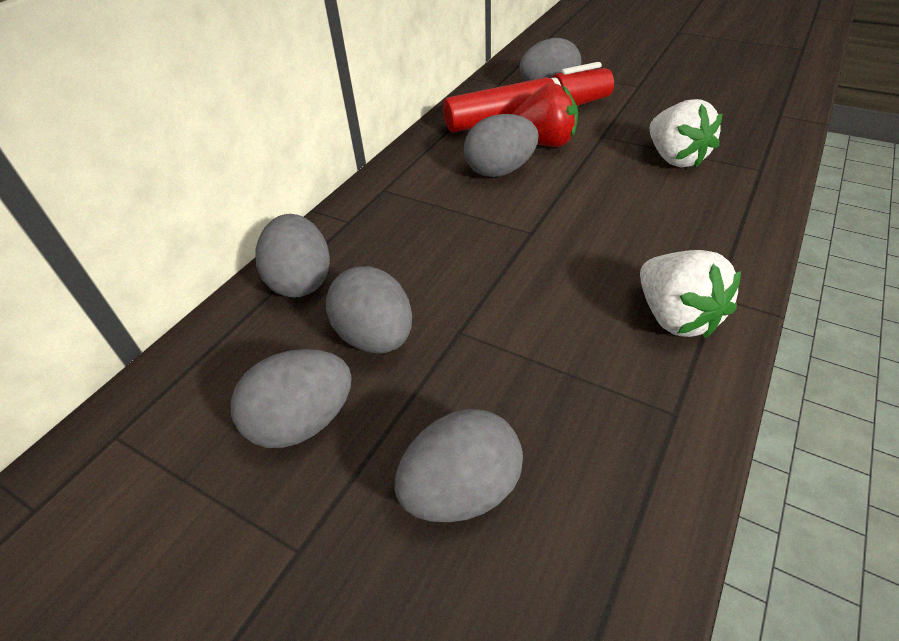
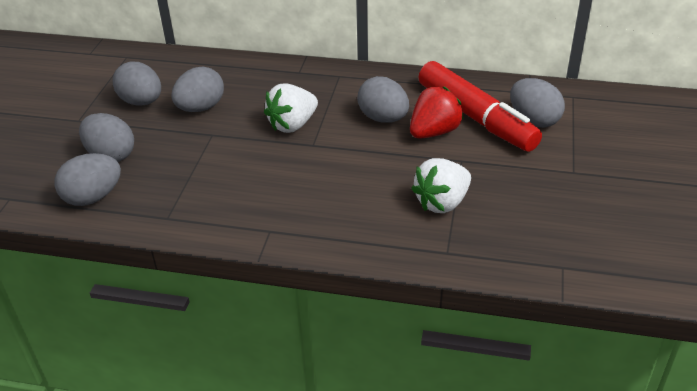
camera: 70 degrees right, 5 degrees down
(301, 281) = (238, 72): grey egg -> grey egg (93, 197)
(544, 143) = (434, 132): red strawberry -> red strawberry turned 120 degrees counterclockwise
(675, 317) = (244, 213): white strawberry -> white strawberry (292, 125)

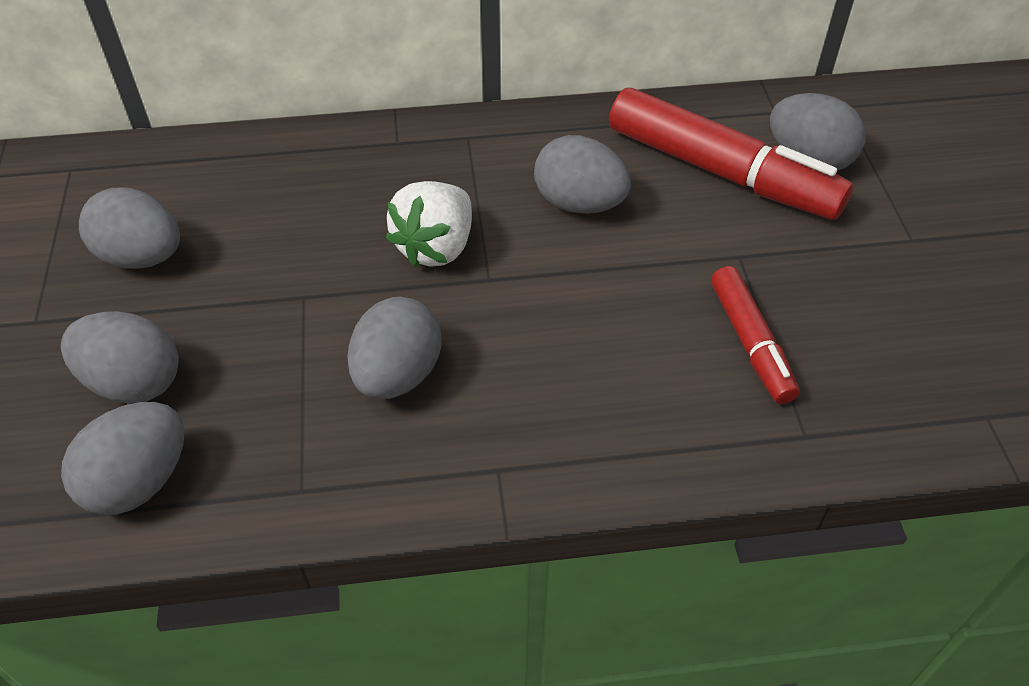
camera: 20 degrees left, 10 degrees up
(200, 108) = (258, 247): grey egg -> grey egg (397, 375)
(434, 132) = (671, 212): red strawberry -> none
(442, 202) = (750, 342): white strawberry -> red marker

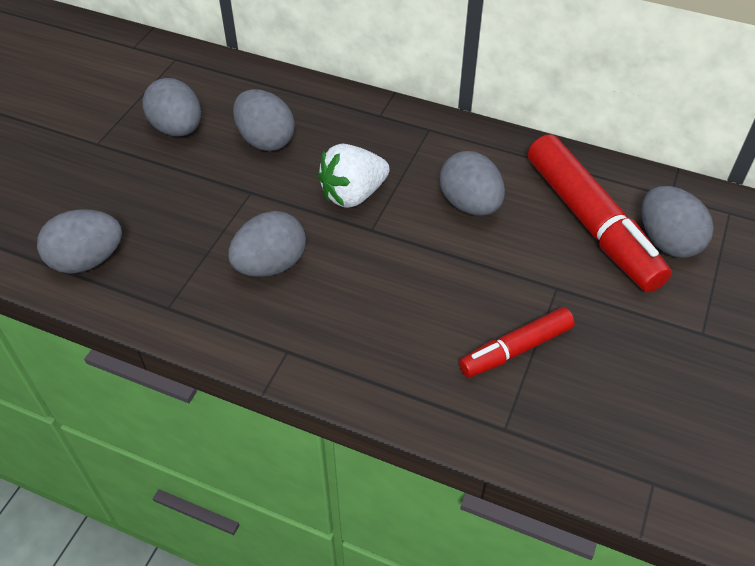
camera: 30 degrees right, 0 degrees up
(134, 382) = (123, 202): grey egg -> grey egg (265, 140)
(750, 342) = (516, 349): red marker -> red marker turned 45 degrees clockwise

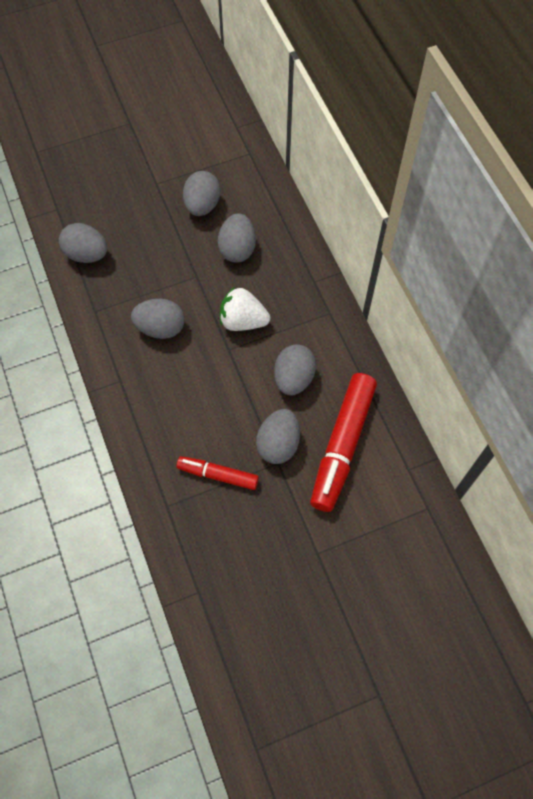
camera: 45 degrees right, 15 degrees up
(667, 241) = (368, 492): grey egg -> grey egg (278, 444)

